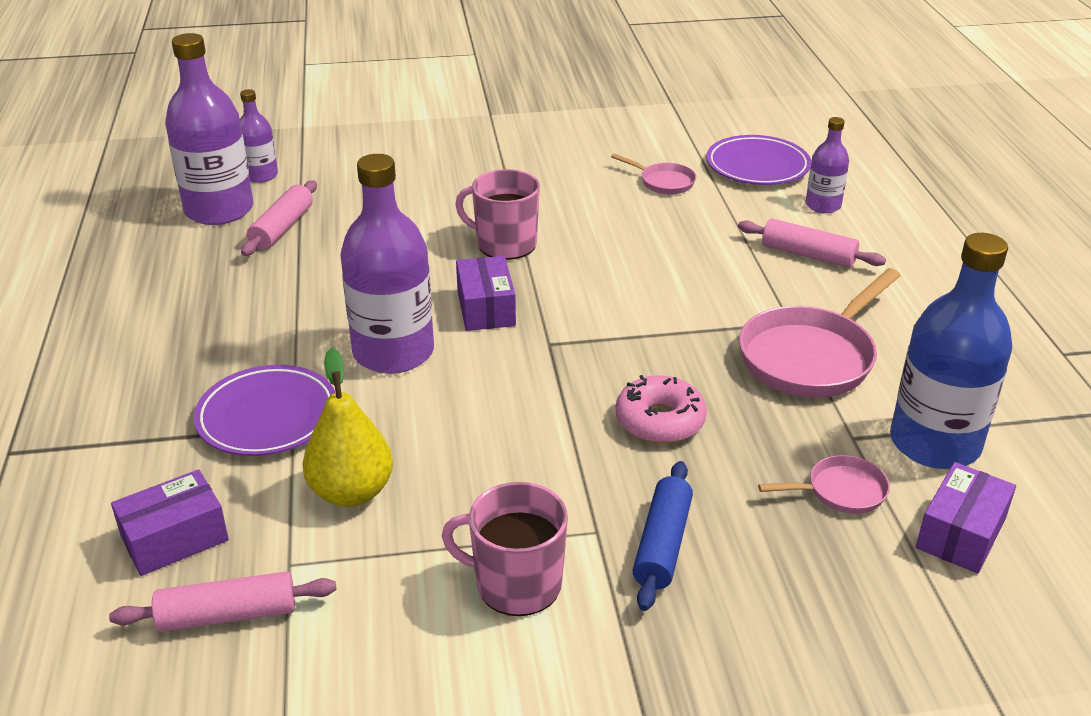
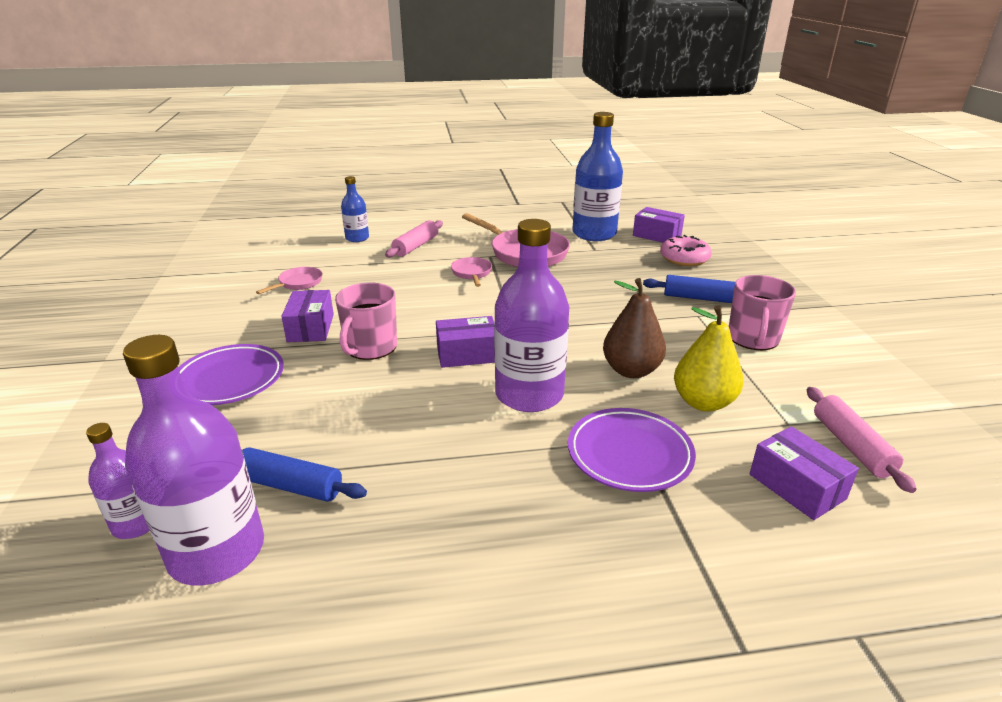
camera: 90 degrees left, 5 degrees down
(282, 228) = (290, 486): pink rolling pin -> blue rolling pin
(435, 437) = (631, 370): none -> brown pear
(550, 204) = (310, 328): none -> purple box
(660, 421) = (592, 295): pink donut -> pink donut (684, 258)
(757, 166) = (293, 252): purple plate -> purple plate (229, 380)
(823, 205) = (357, 238): purple bottle -> blue bottle
(841, 491) = (637, 255): pink pan -> pink pan (472, 273)

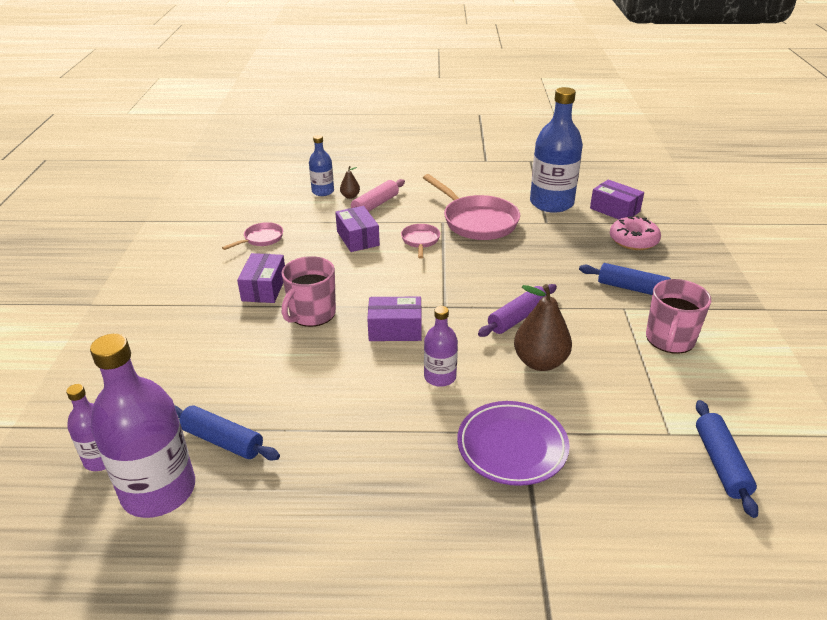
camera: 10 degrees right, 5 degrees up
(229, 380) = (189, 334): purple plate -> none
(387, 240) = (350, 196): none -> brown pear
(529, 394) = (440, 377): purple bottle -> purple bottle, size x0.52
(594, 332) = (518, 318): none -> purple rolling pin
(703, 402) = (596, 402): yellow pear -> none
(797, 486) = (653, 496): purple box -> purple box (358, 238)
(851, 446) = (721, 463): pink rolling pin -> blue rolling pin

